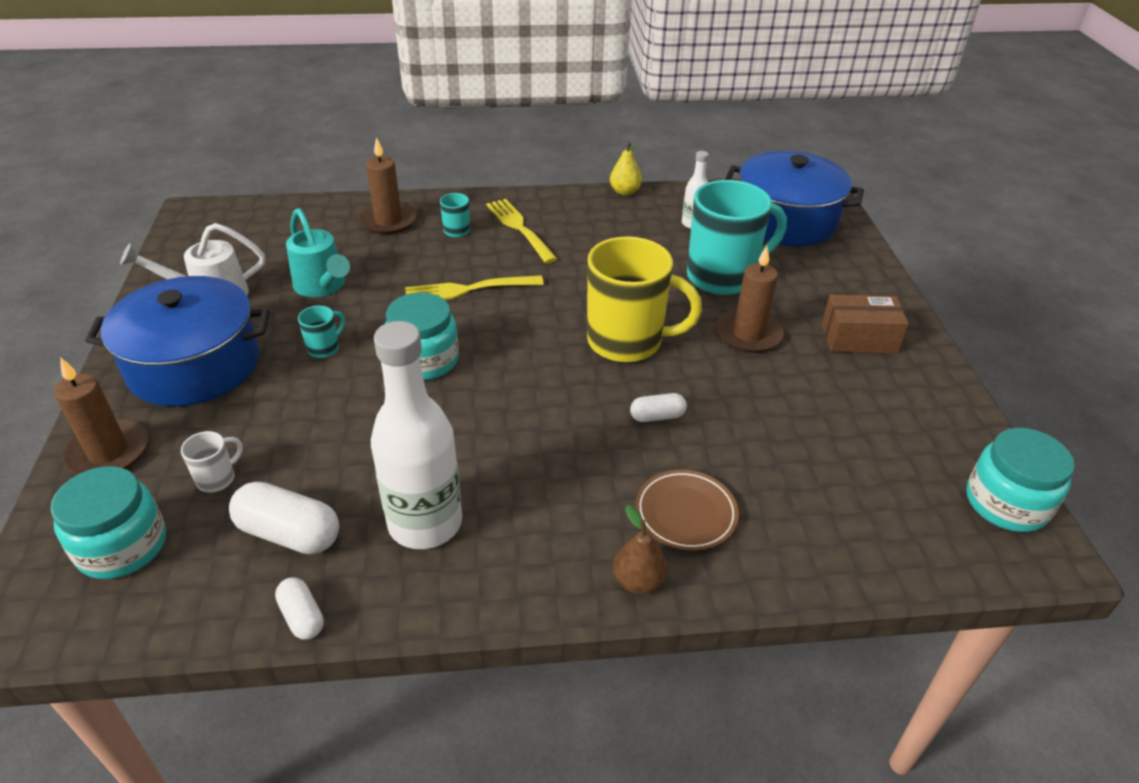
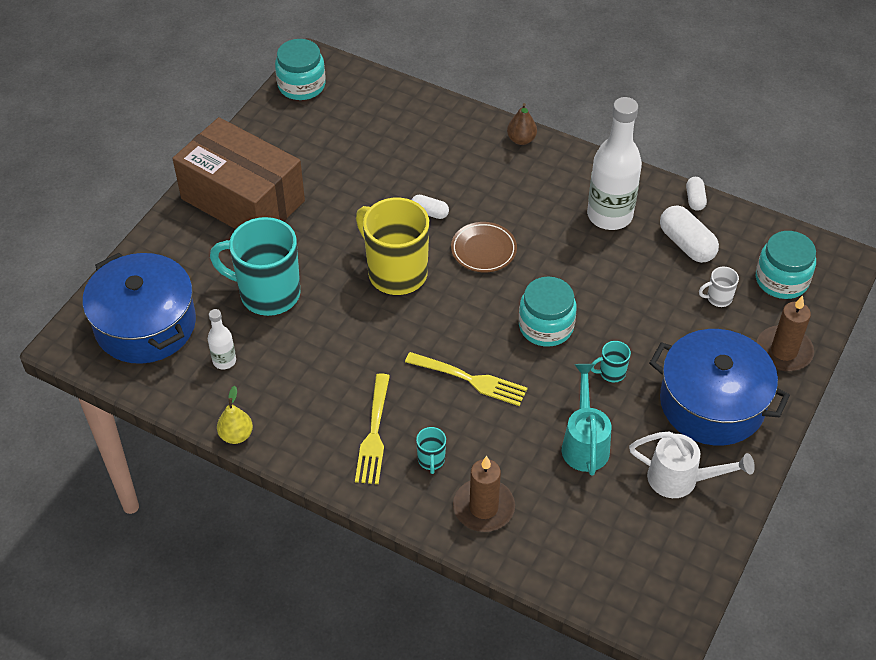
camera: 145 degrees left, 10 degrees up
(685, 513) = (468, 156): brown plate -> brown plate (483, 250)
(748, 334) = (309, 238): brown candle -> none
(858, 338) = (243, 200): brown box -> brown box, size x2.00

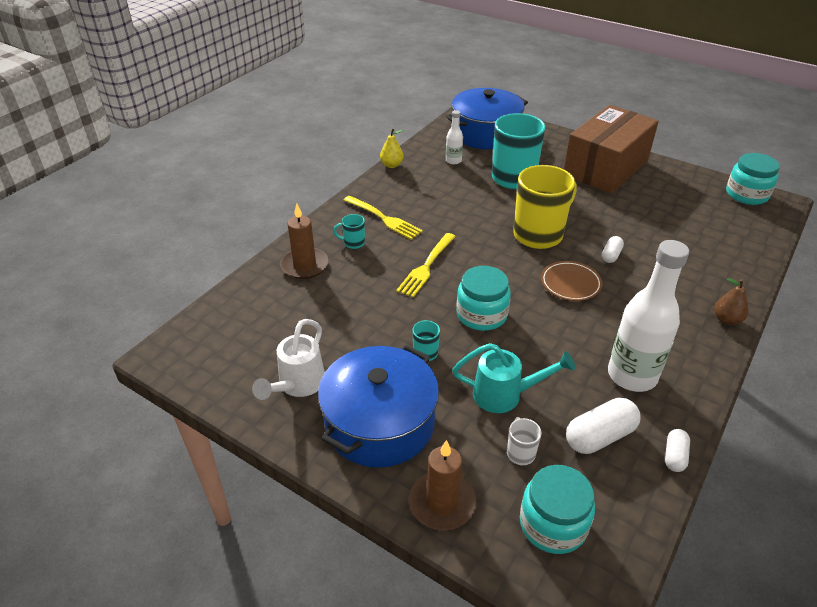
camera: 95 degrees right, 10 degrees down
(374, 432) = (383, 218): yellow fork -> yellow fork turned 150 degrees counterclockwise
(585, 442) = (352, 326): turquoise watering can -> turquoise watering can (506, 395)
(695, 199) = (674, 456): white capsule -> white capsule turned 75 degrees counterclockwise

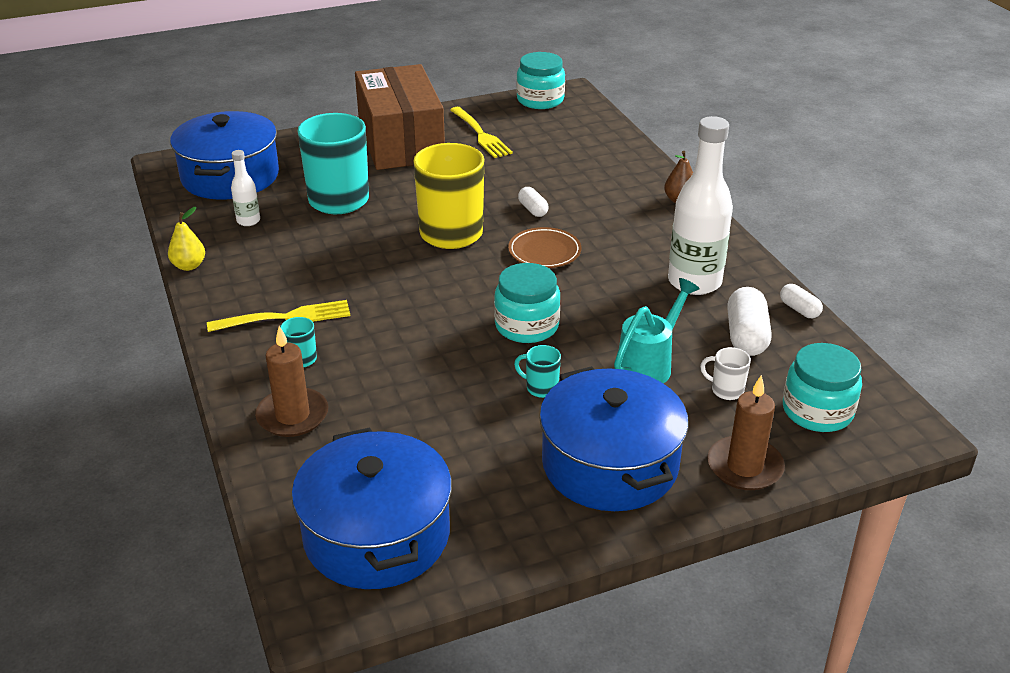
camera: 55 degrees left, 5 degrees down
(234, 348) = (376, 535): none -> blue pot
(297, 385) = (496, 504): white watering can -> none
(426, 266) = (409, 326): yellow fork -> yellow fork (480, 134)

